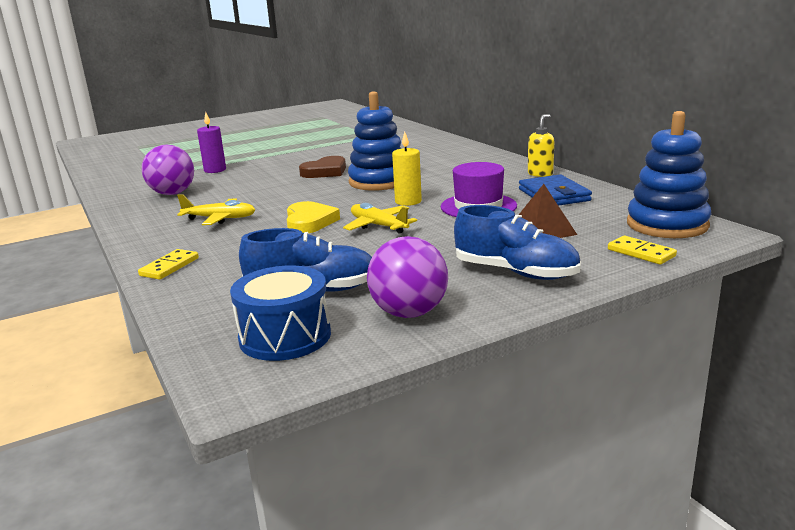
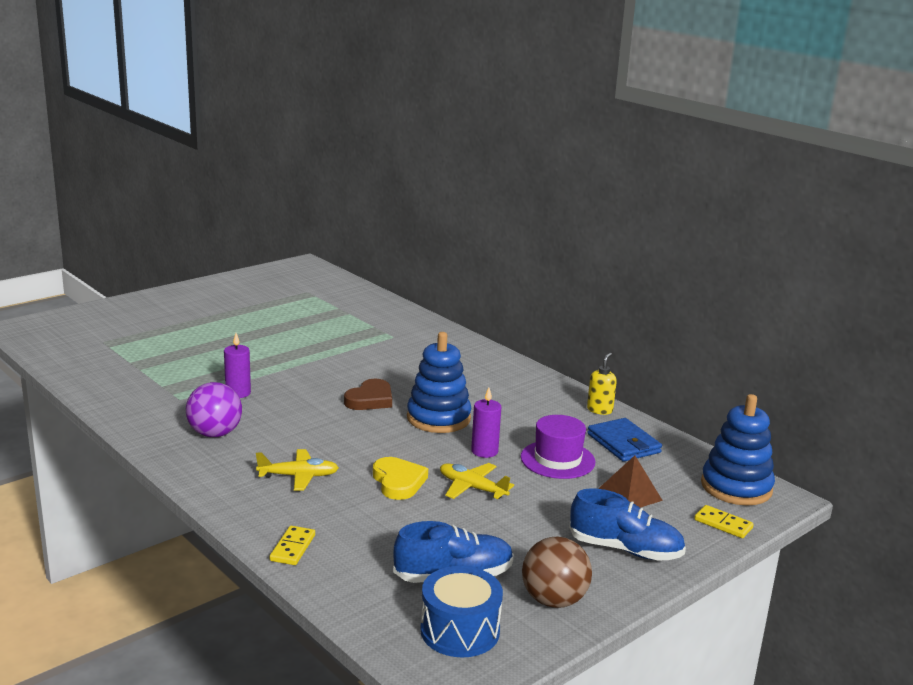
camera: 15 degrees left, 0 degrees up
(408, 201) = (484, 451): yellow candle -> purple candle
(409, 313) = (553, 600): purple ball -> brown ball

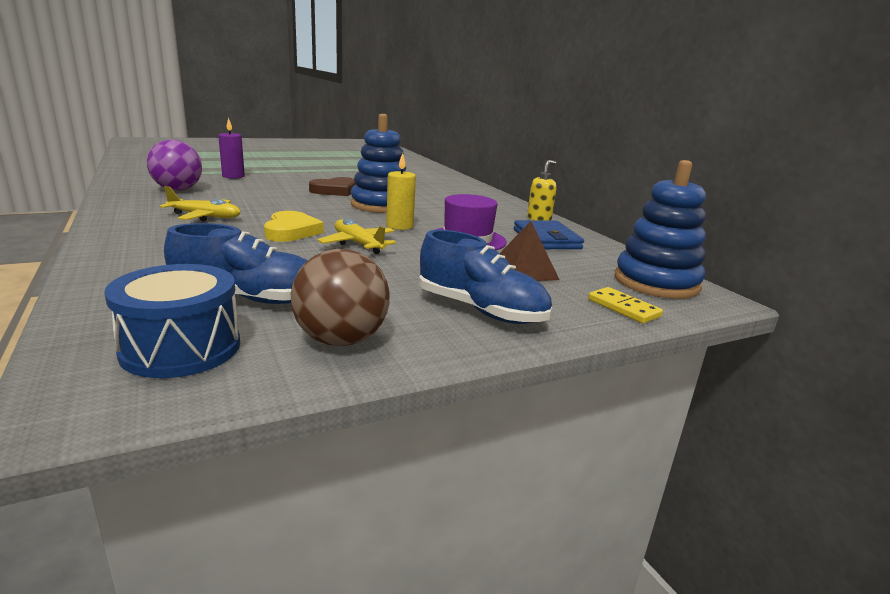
camera: 15 degrees right, 0 degrees up
(293, 548) = (116, 254): yellow domino -> none
(484, 451) = (399, 226): purple candle -> yellow candle

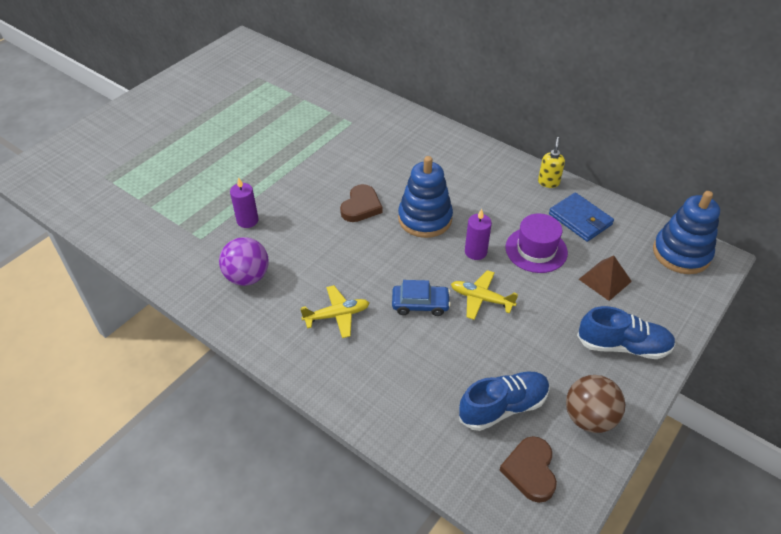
camera: 25 degrees left, 25 degrees up
(181, 348) = (530, 470): blue drum -> brown heart
(291, 231) = (420, 304): yellow heart -> blue car
(399, 226) = (475, 252): yellow candle -> purple candle
(623, 308) = (685, 299): yellow domino -> none

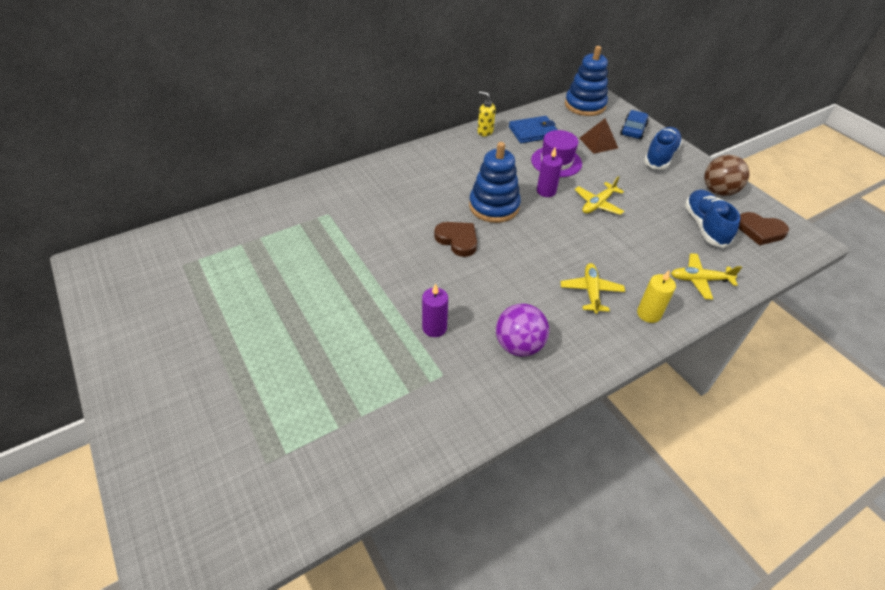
camera: 70 degrees left, 0 degrees up
(325, 366) = (648, 314): none -> yellow candle
(400, 408) = (699, 280): none -> yellow plane
(420, 304) = (593, 238): blue car -> blue car (633, 130)

